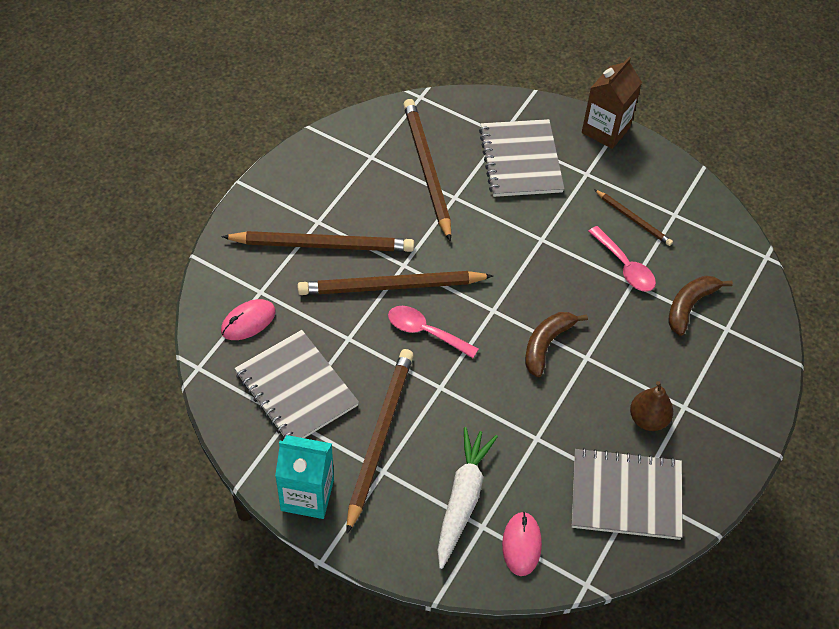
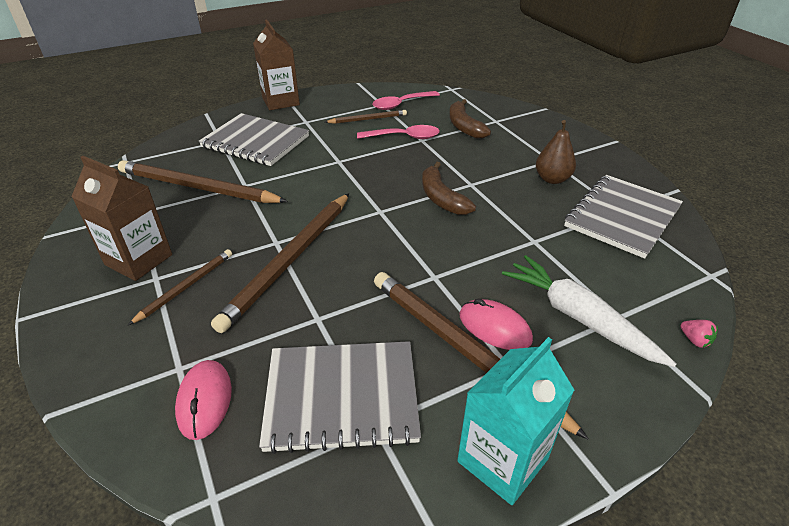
camera: 55 degrees left, 15 degrees down
(322, 244) = (186, 287): brown pencil -> brown pencil, size x0.52
(326, 198) = (139, 260): none -> brown carton
(425, 332) = (363, 260): pink spoon -> pink spoon (401, 104)
(491, 584) = (695, 340): none -> pink strawberry
(521, 545) = (652, 298): pink mouse -> pink mouse (494, 328)

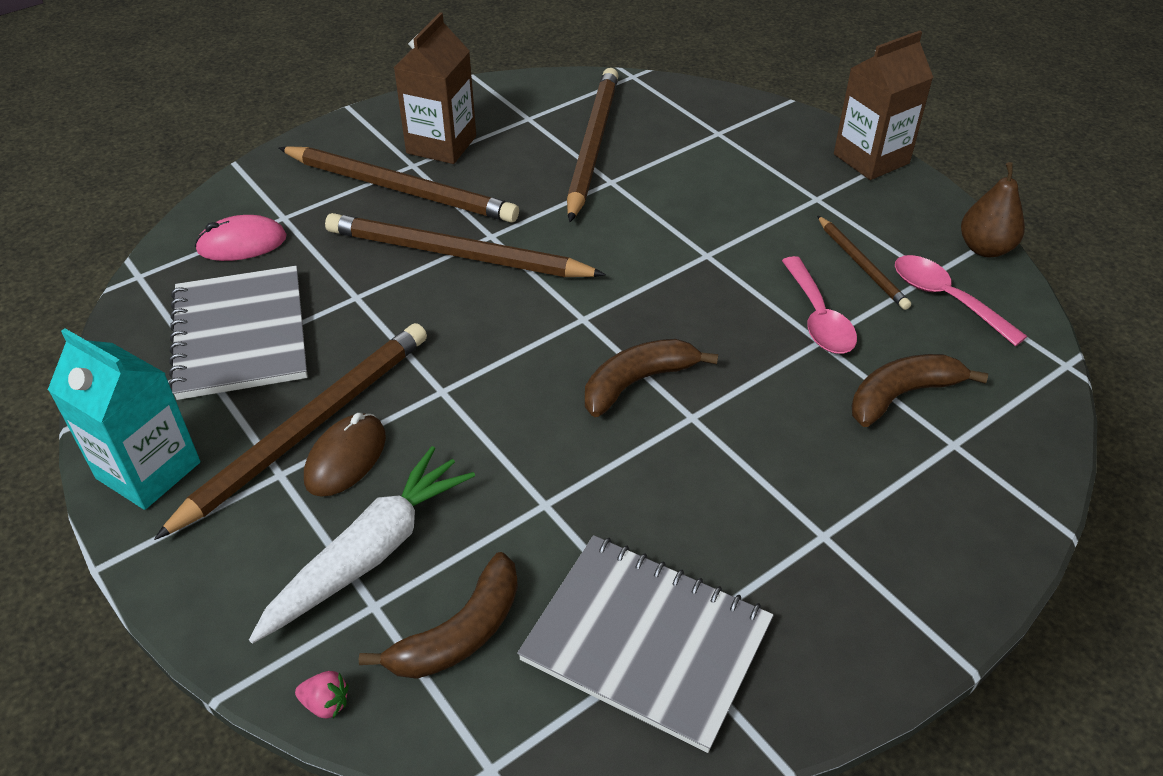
camera: 80 degrees right, 5 degrees up
(186, 287) = (400, 189): brown pencil -> brown pencil, size x1.91
(255, 142) = (728, 164): grey notebook -> none
(494, 328) = (346, 458): pink mouse -> brown mouse
(552, 179) = (749, 534): brown pear -> brown pear (985, 248)
(631, 281) = (460, 633): none -> brown banana
(695, 340) = (326, 703): pink strawberry -> pink strawberry turned 120 degrees counterclockwise

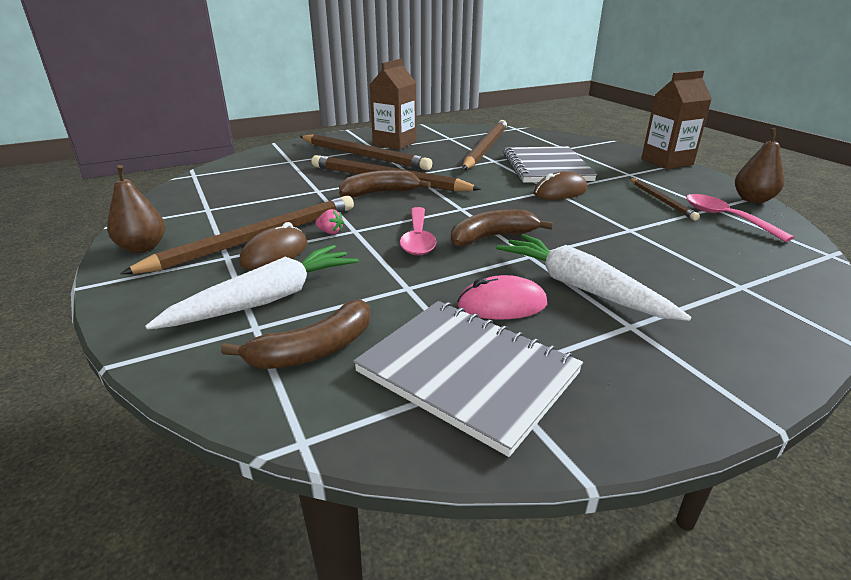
camera: 10 degrees right, 15 degrees down
(148, 470) = (143, 247): turquoise carton -> brown pear
(241, 335) = (238, 199): grey notebook -> grey notebook (546, 167)
(242, 244) = (260, 168): pink mouse -> pink mouse (502, 305)
(326, 703) = (186, 379): pink strawberry -> pink strawberry (330, 232)
(719, 259) = (560, 192): none -> brown mouse
(762, 474) = (581, 288): none -> white carrot
(818, 318) = (629, 219): pink spoon -> pink spoon (418, 239)
(902, 395) = (695, 258): brown banana -> brown banana (380, 193)

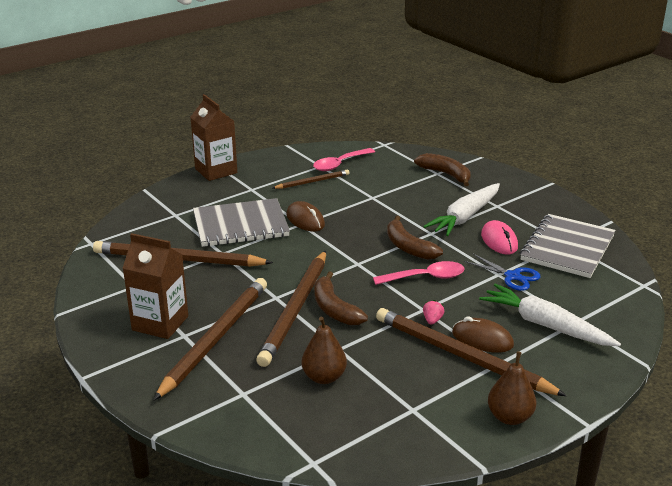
camera: 100 degrees left, 0 degrees up
(314, 350) = (581, 295): brown banana -> brown banana (446, 174)
(396, 297) = (512, 276): none -> blue scissors
(752, 199) = (301, 151): brown pear -> brown pear (324, 377)

